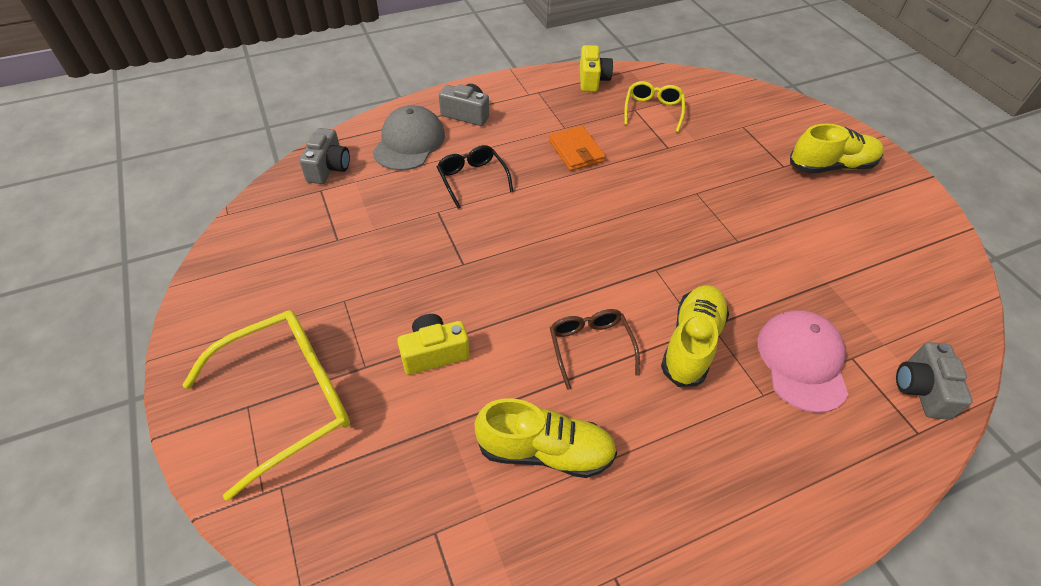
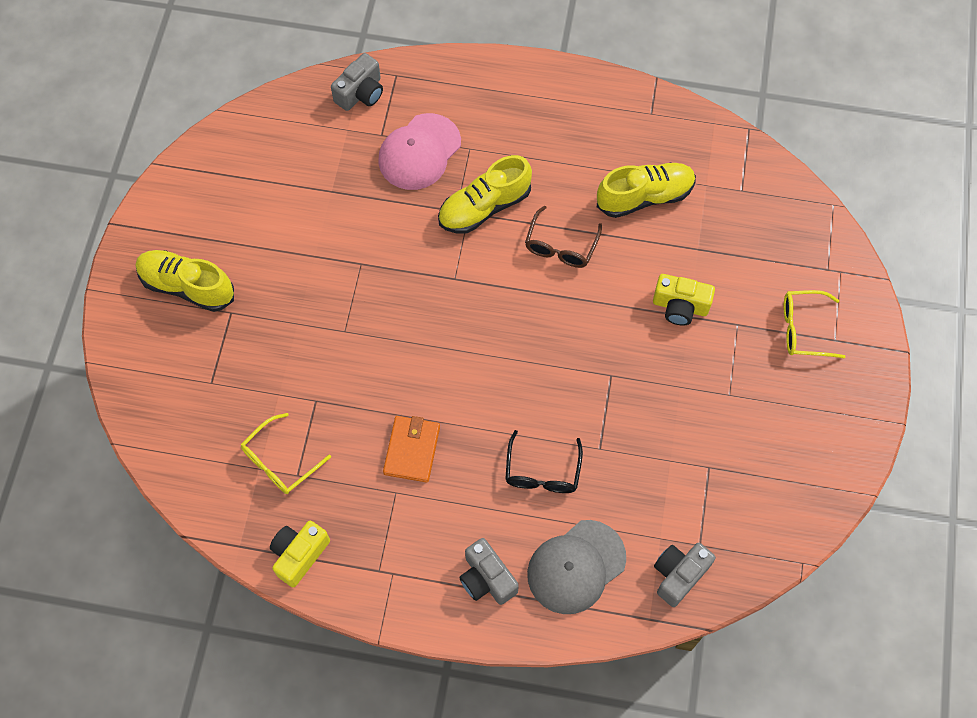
camera: 145 degrees left, 15 degrees up
(289, 399) = (803, 329): yellow glasses -> yellow glasses, size x0.56
(545, 451) = (644, 197): yellow shoe -> yellow shoe turned 120 degrees clockwise

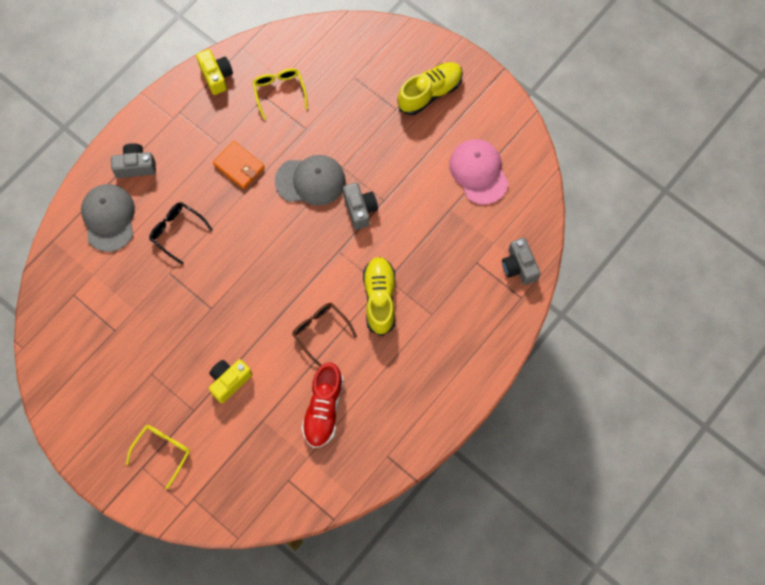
camera: 120 degrees right, 5 degrees up
(383, 356) = (310, 181): none -> grey cap
(419, 152) = (448, 280): pink cap -> pink cap (478, 172)
(644, 197) = (323, 409): yellow shoe -> red shoe
(679, 575) = (65, 272): grey camera -> grey camera (360, 209)

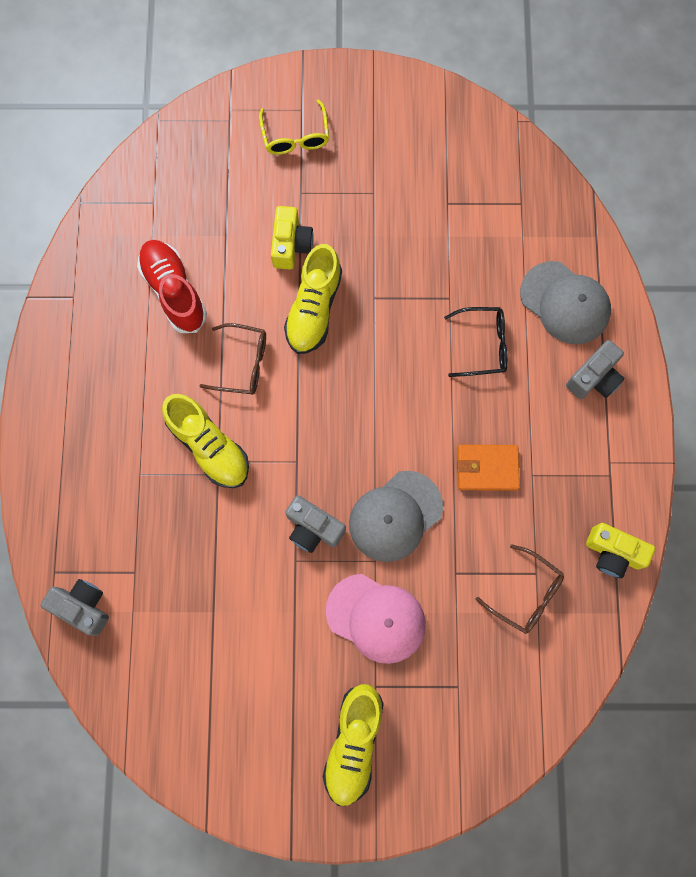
camera: 140 degrees right, 5 degrees up
(251, 330) = (314, 308): none -> yellow shoe
(279, 91) = (526, 594): yellow glasses -> brown glasses
(478, 172) = (215, 686): pink cap -> pink cap (376, 618)

